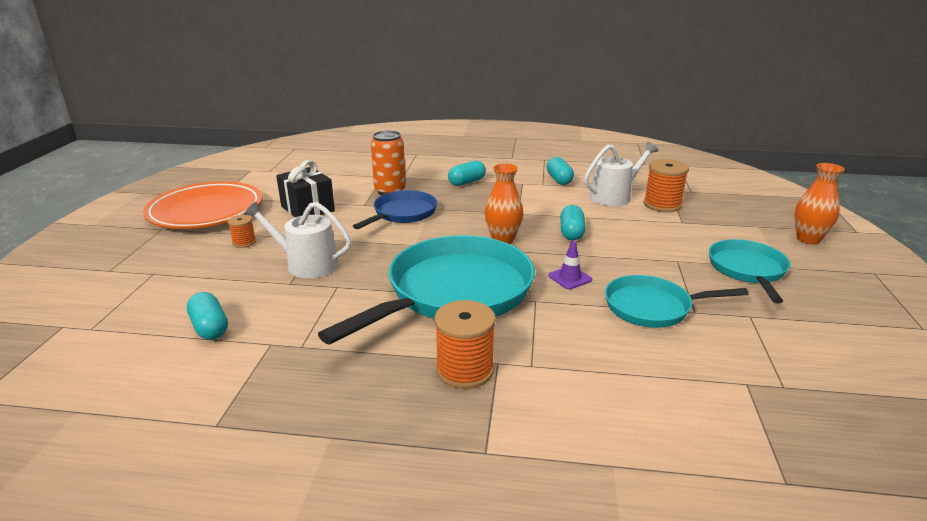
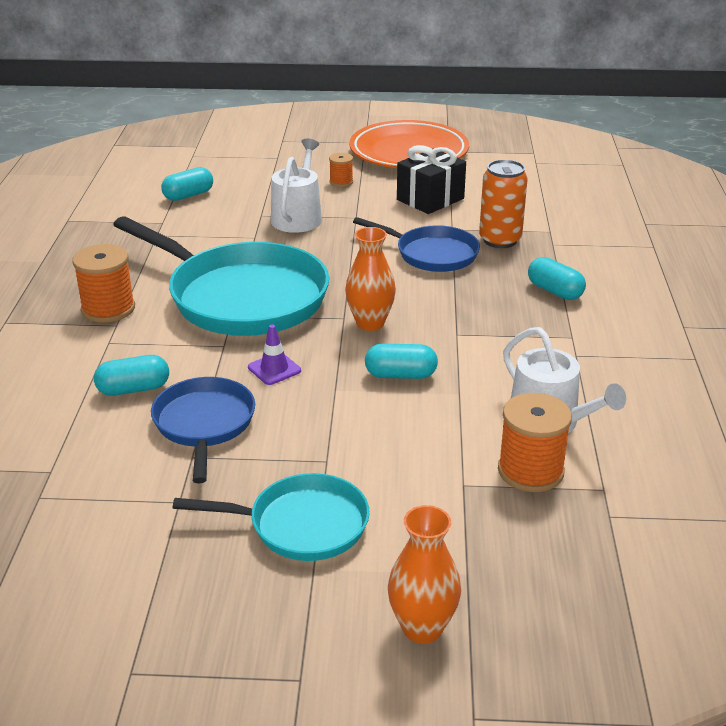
camera: 85 degrees right, 5 degrees up
(559, 180) = (602, 370): turquoise capsule -> turquoise capsule (133, 389)
(653, 307) = (204, 425): turquoise pan -> blue pan

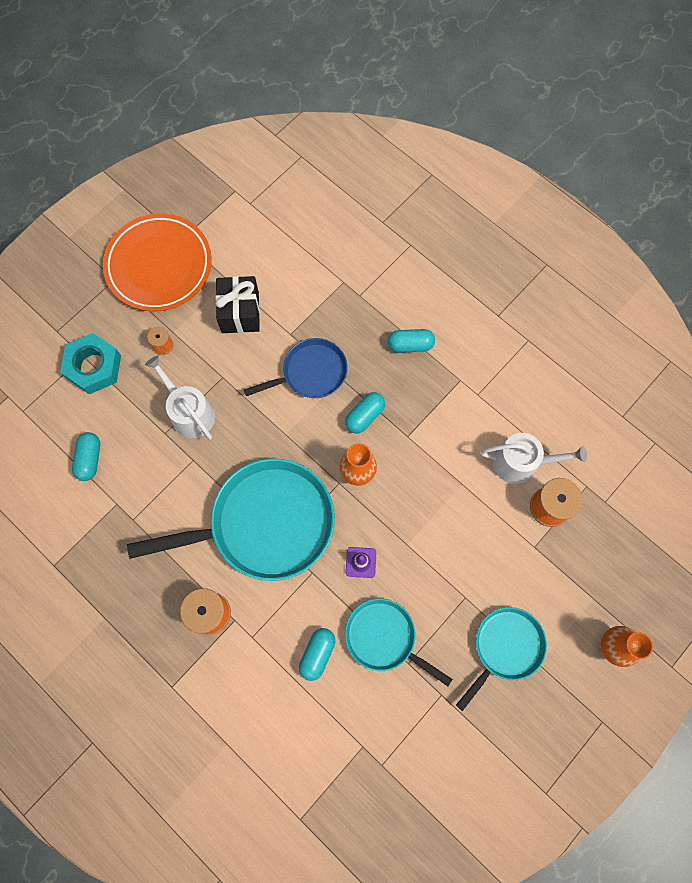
camera: 50 degrees left, 40 degrees up
(204, 425) = (384, 638): blue pan -> turquoise pan
(275, 165) = (94, 367): none -> turquoise nut
(400, 375) = (422, 500): turquoise capsule -> turquoise capsule (365, 416)
(500, 240) = (329, 320): orange can -> none

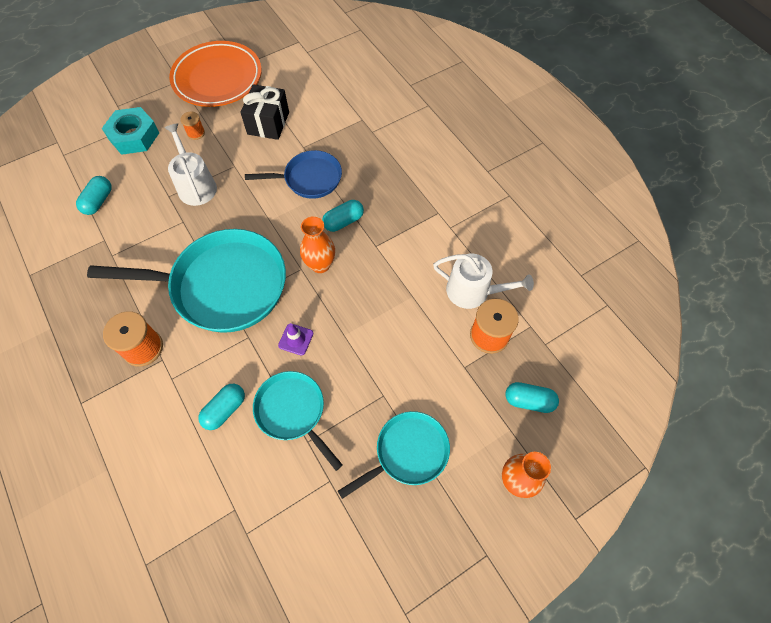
camera: 15 degrees right, 10 degrees down
(410, 345) = (402, 176): turquoise capsule -> turquoise capsule (529, 401)

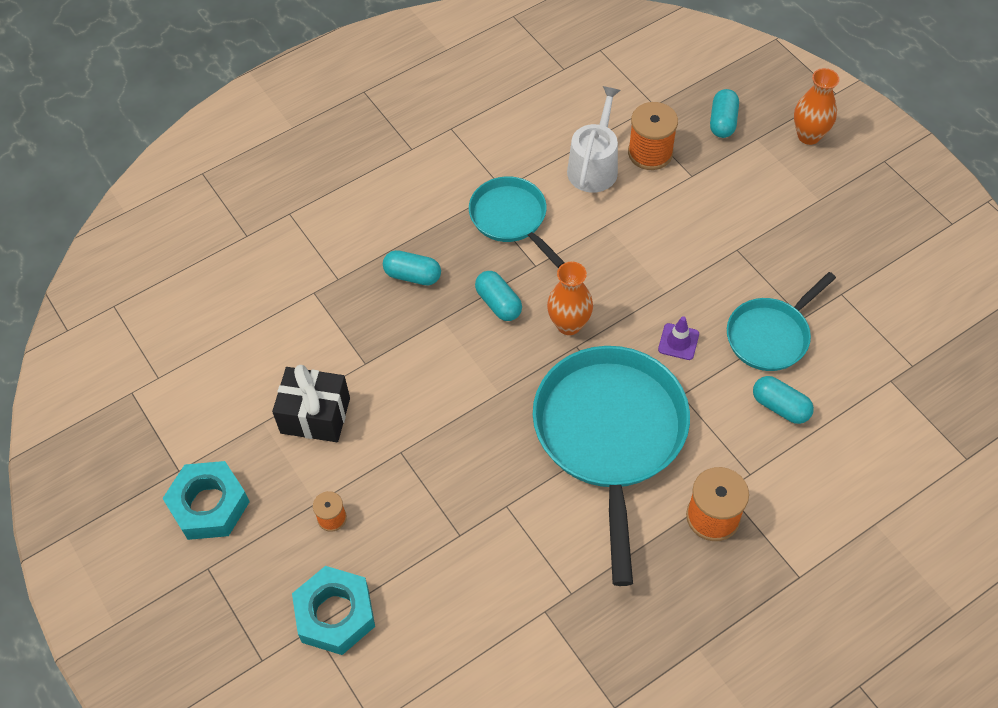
camera: 90 degrees left, 5 degrees down
(98, 201) = (472, 638): turquoise capsule -> turquoise capsule (413, 275)
(195, 185) = (439, 499): white watering can -> none
(217, 78) = (209, 505): orange plate -> turquoise nut
(309, 179) = (425, 350): blue pan -> none
(407, 452) = (797, 225): turquoise pan -> turquoise pan (511, 219)

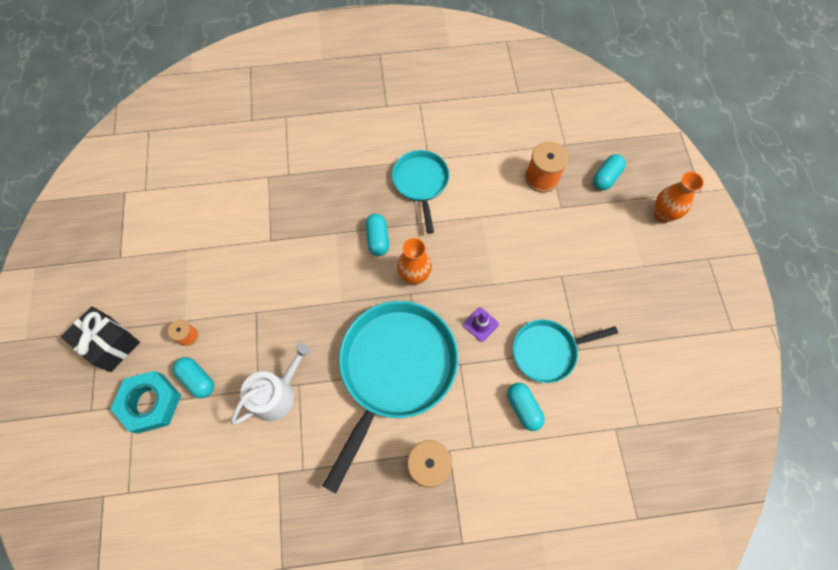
camera: 25 degrees right, 10 degrees up
(209, 505) = (123, 289): turquoise nut -> none
(315, 415) = (219, 261): black gift -> black gift (110, 344)
(413, 275) = (335, 194): turquoise capsule -> turquoise capsule (197, 379)
(594, 166) = (497, 170): white watering can -> white watering can (276, 393)

